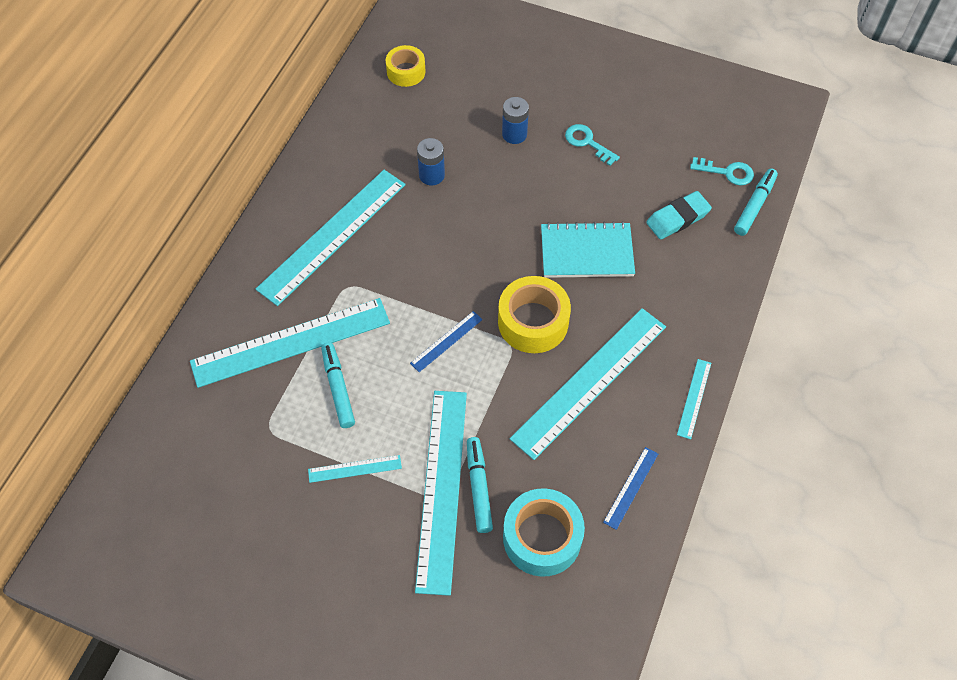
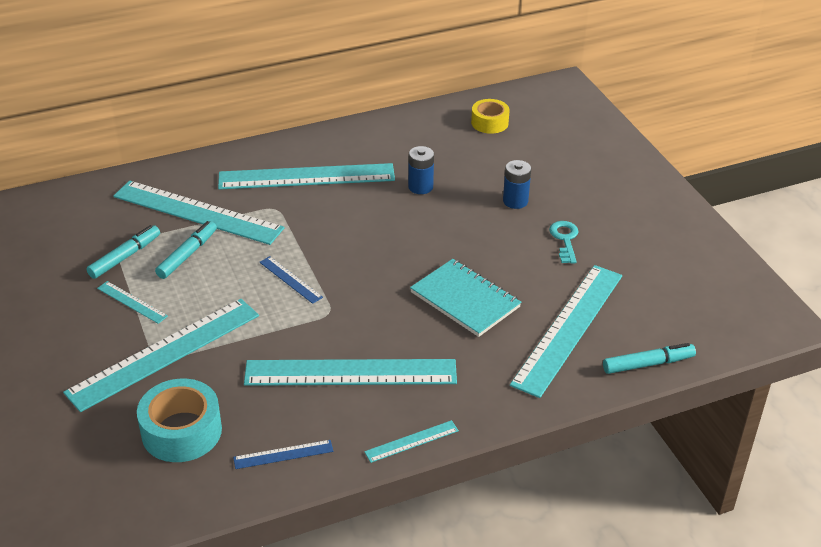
camera: 45 degrees right, 20 degrees down
(446, 341) = (290, 279): blue ruler -> blue ruler turned 45 degrees clockwise
(479, 487) = (187, 371): turquoise marker -> turquoise marker (125, 257)
(533, 322) = (364, 311): yellow tape -> none
(677, 218) = (568, 328): turquoise eraser -> turquoise ruler
(727, 172) = (656, 328): turquoise key -> none

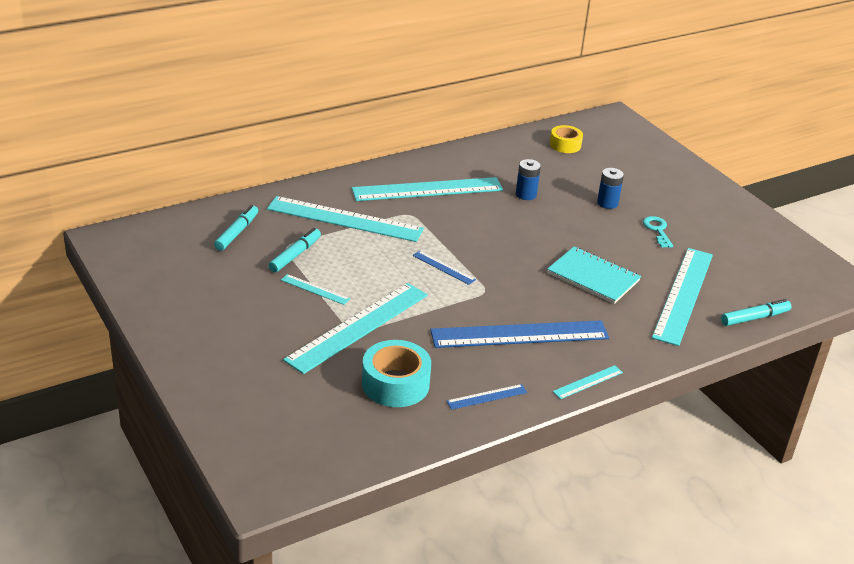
camera: 10 degrees left, 5 degrees down
(187, 255) = (348, 252): turquoise marker -> turquoise marker (237, 233)
(350, 372) = (519, 334): turquoise ruler -> blue ruler

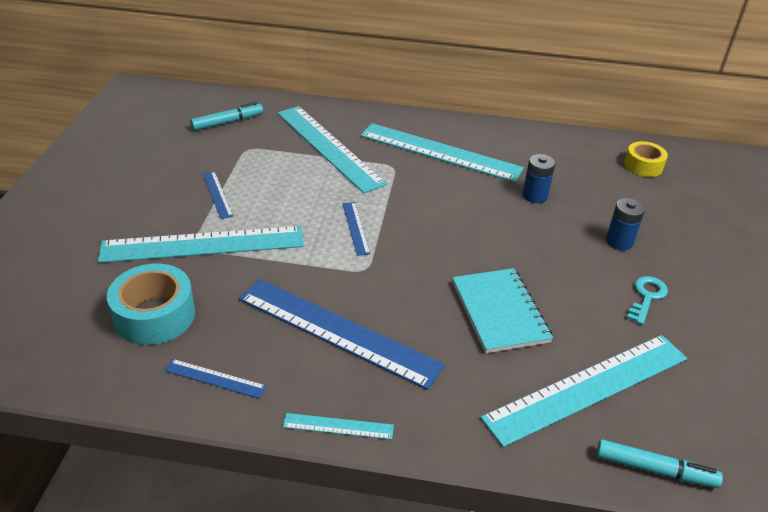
camera: 40 degrees right, 5 degrees up
(295, 255) = (244, 159): turquoise marker -> none
(315, 289) = (217, 194): turquoise ruler -> blue ruler

